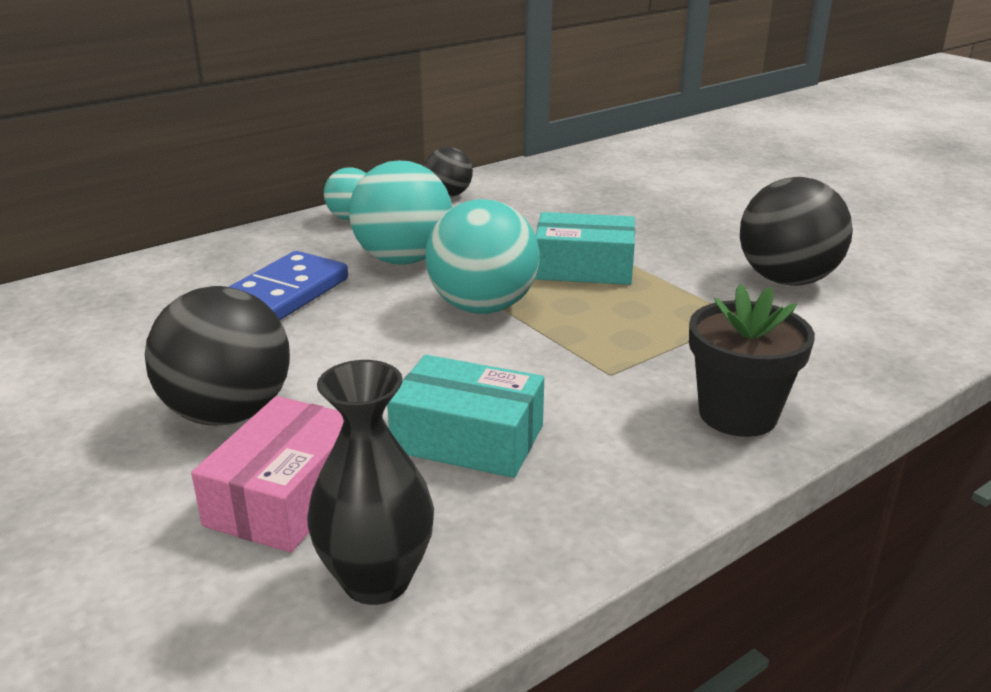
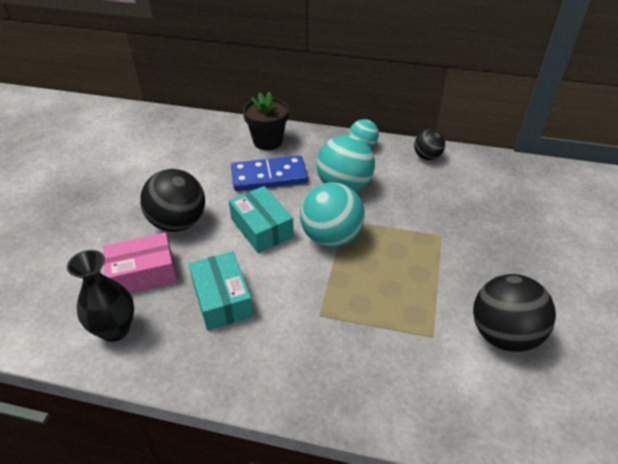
camera: 50 degrees right, 15 degrees up
(584, 267) = (412, 247): turquoise box -> turquoise box (261, 228)
(737, 414) = (330, 382): black flower pot -> black flower pot (268, 141)

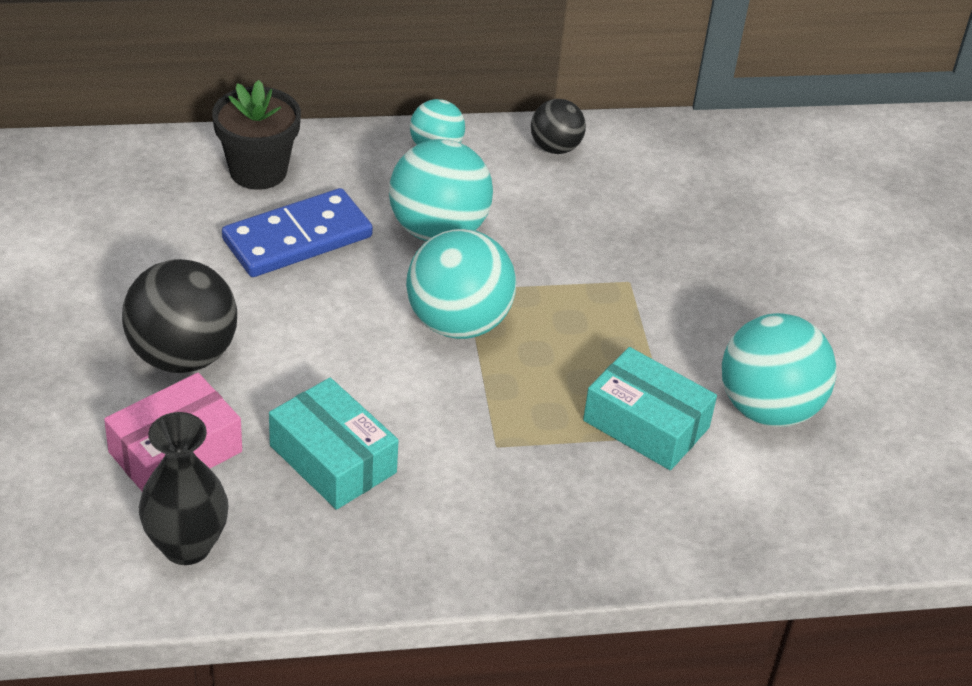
camera: 25 degrees left, 0 degrees up
(261, 228) = (334, 332): turquoise box -> turquoise box (646, 424)
(503, 334) = (768, 408): black ball -> turquoise ball

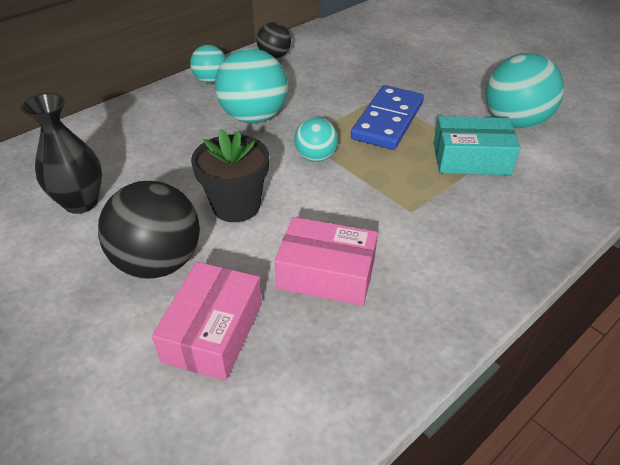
camera: 30 degrees left, 0 degrees up
(186, 546) = (287, 399): black vase -> black vase (81, 202)
(258, 171) = (112, 132): black flower pot -> black flower pot (236, 206)
(297, 238) = (173, 157): blue domino -> blue domino (388, 121)
(333, 459) = (326, 273): turquoise box -> pink box
(458, 323) = (316, 157): turquoise ball -> turquoise ball, size x0.57

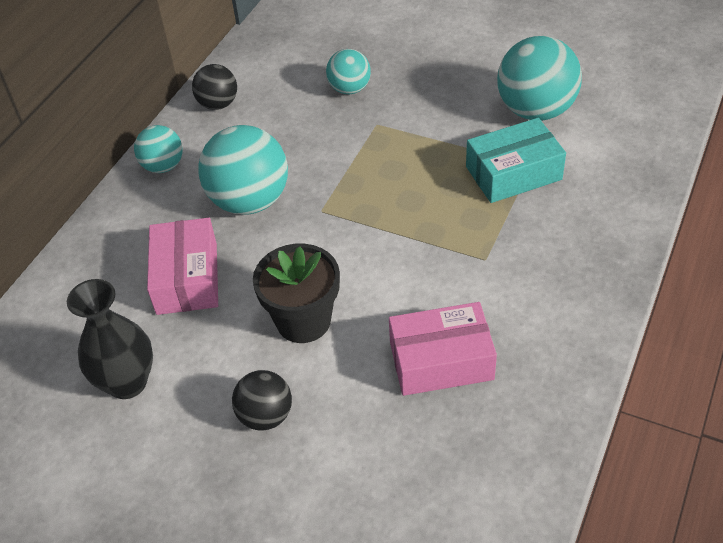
camera: 20 degrees left, 5 degrees up
(159, 262) = (265, 416): black ball -> black ball, size x0.57
(213, 332) = (370, 463): pink box -> pink box (187, 278)
(316, 157) = (352, 229): turquoise ball -> turquoise ball (349, 89)
(388, 121) = (403, 154): blue domino -> none

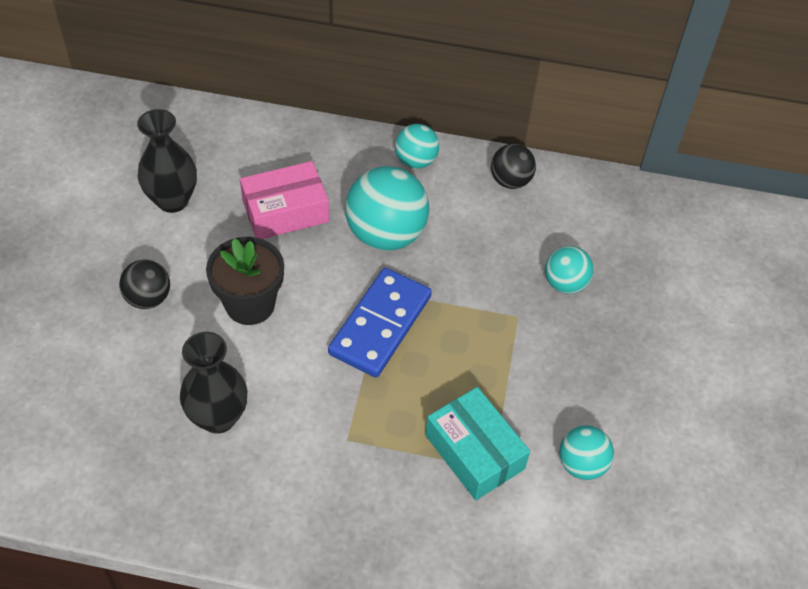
camera: 70 degrees right, 5 degrees up
(360, 219) = (380, 325): none -> blue domino
(441, 360) = (218, 417): pink box -> black vase
(535, 110) = (581, 464): turquoise ball -> turquoise ball, size x0.57

